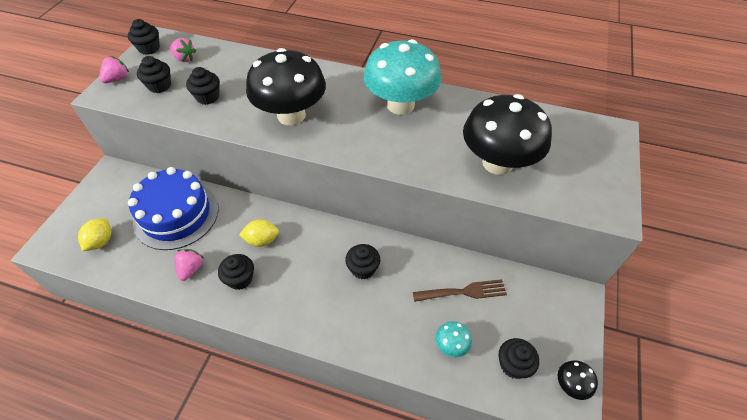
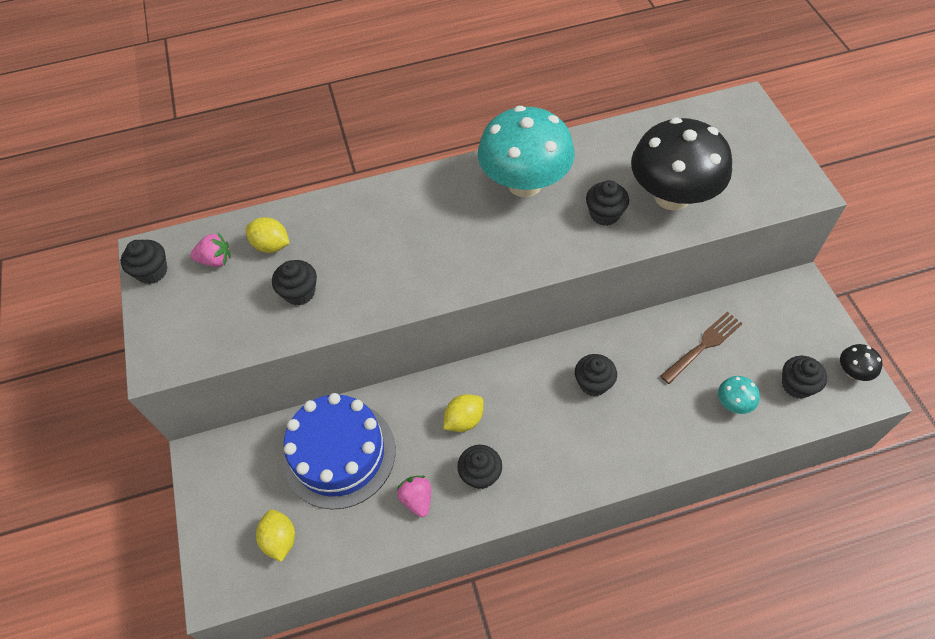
camera: 30 degrees left, 5 degrees up
(117, 79) = (156, 334): pink strawberry -> none
(159, 86) = (223, 312): black cupcake -> black cupcake (604, 214)
(220, 66) = (271, 245): none -> yellow lemon
(291, 115) = (420, 260): black mushroom -> none

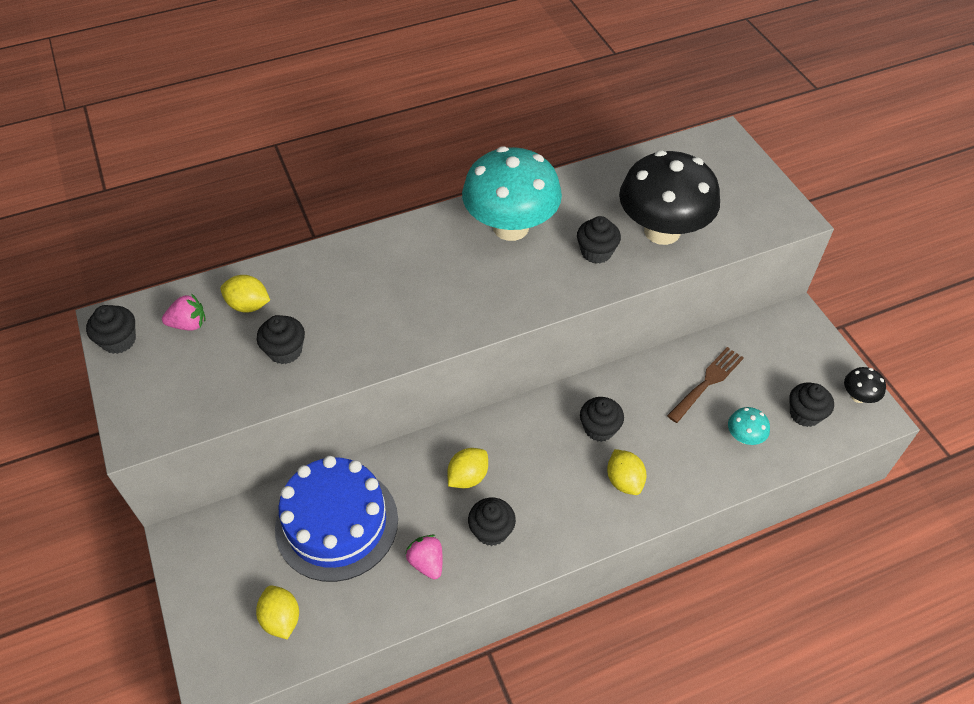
camera: 10 degrees left, 5 degrees down
(611, 437) = (624, 481): none -> yellow lemon

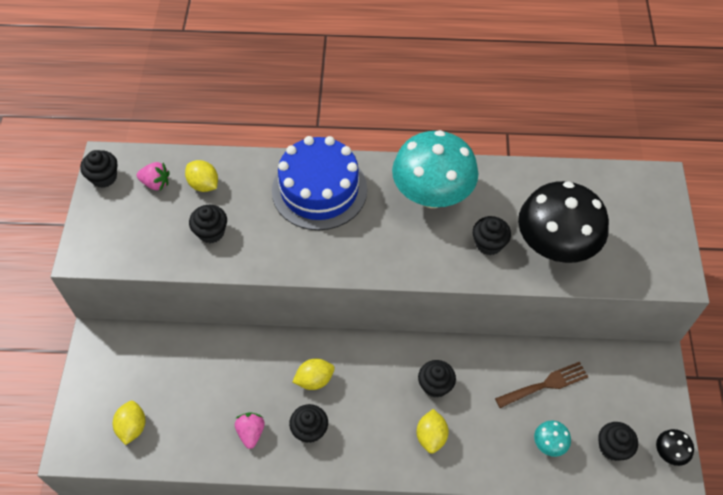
camera: 25 degrees right, 5 degrees up
(337, 523) = (203, 373): blue cake -> blue cake (319, 190)

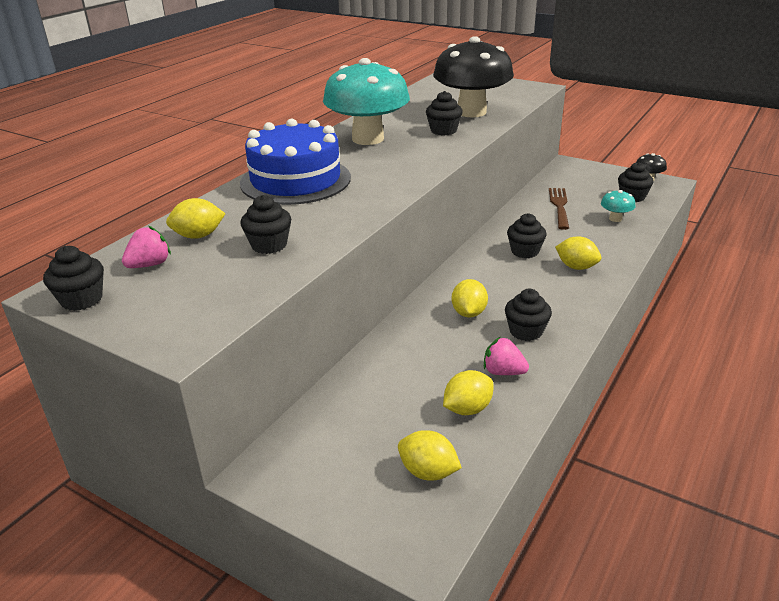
camera: 60 degrees left, 25 degrees down
(200, 425) = (467, 409): none -> yellow lemon

